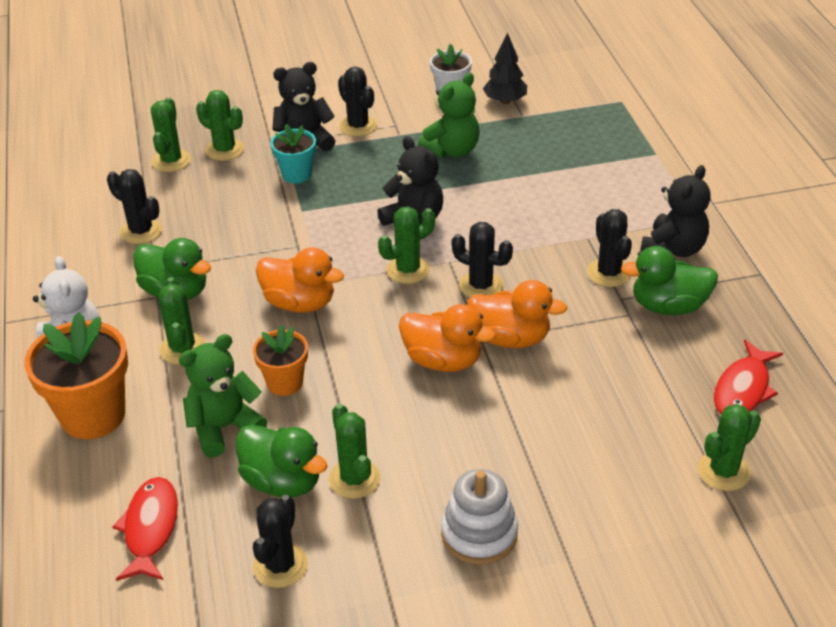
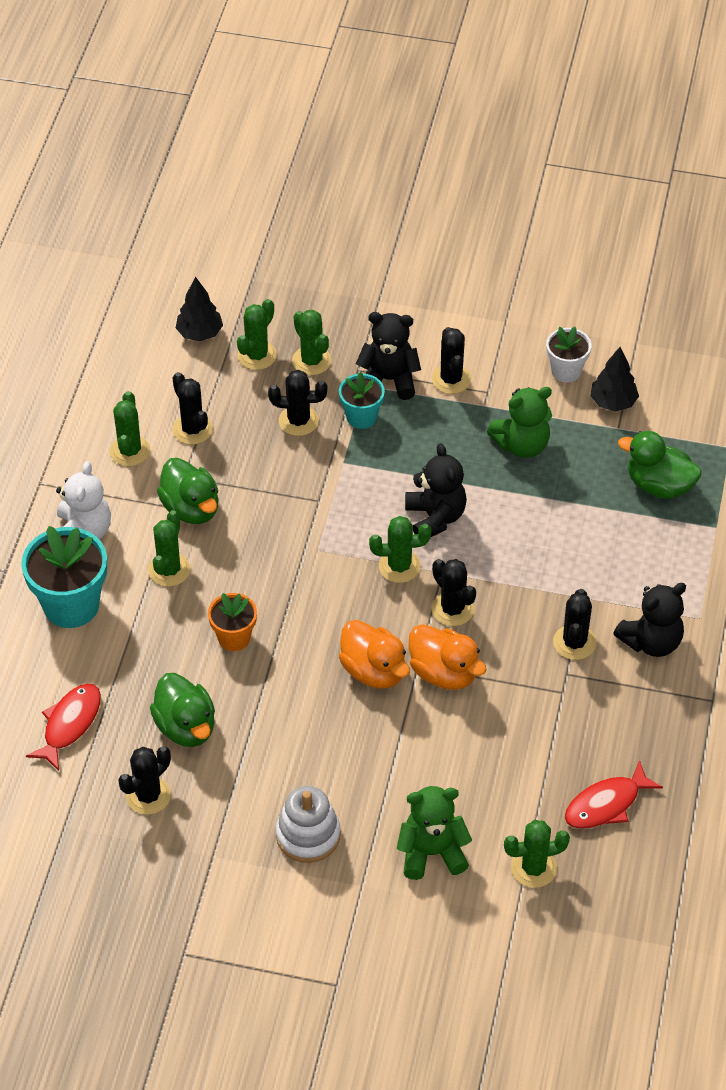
camera: 25 degrees right, 10 degrees up
(93, 415) = (71, 605): orange flower pot -> turquoise flower pot
(107, 161) = (200, 333): none -> black tree
(224, 427) = (165, 660): green teddy bear -> green teddy bear (432, 852)
(240, 194) = (298, 421): none -> black cactus
(299, 303) = (288, 563): orange duck -> none
(354, 479) = (241, 748): green cactus -> green cactus (130, 451)
(668, 306) = (602, 698): green duck -> green duck (659, 485)

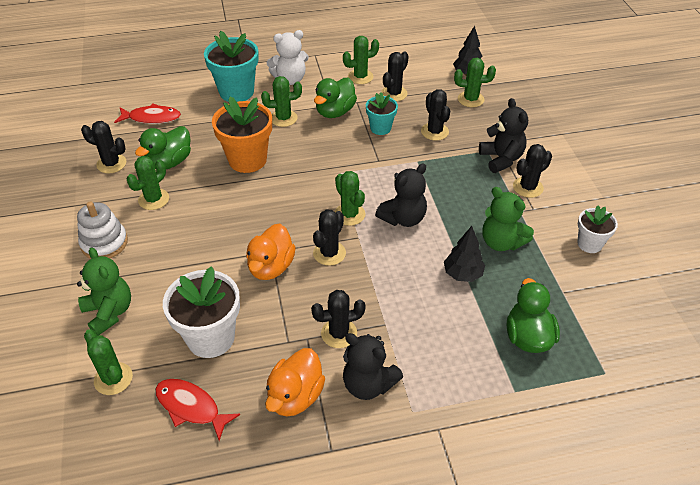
camera: 65 degrees right, 5 degrees down
(234, 638) = (247, 160): orange flower pot -> orange flower pot, size x1.74
(311, 361) = (486, 122): green cactus -> green cactus (153, 199)
(361, 417) = (460, 157): turquoise flower pot -> turquoise flower pot (380, 128)
(374, 671) = (254, 231): orange duck -> orange duck (295, 396)
(521, 762) = (210, 338): none -> white flower pot
(613, 402) = (585, 281): black tree -> black tree (462, 274)

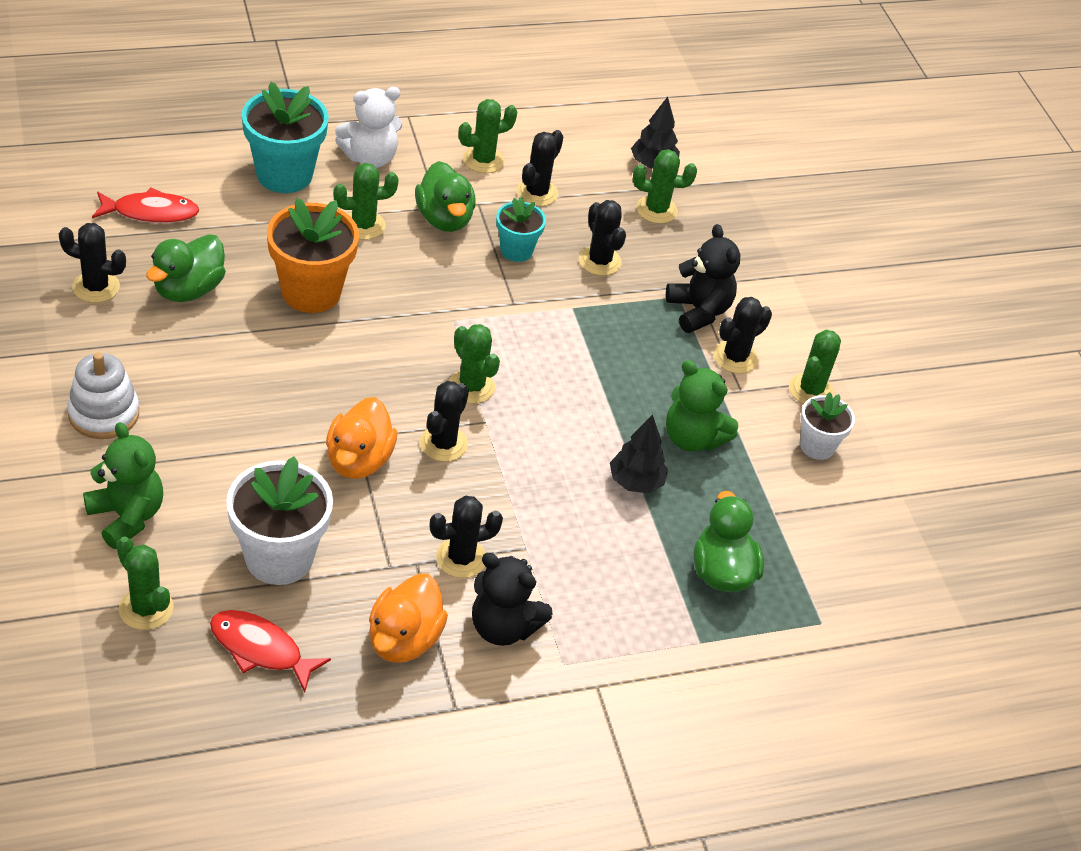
camera: 10 degrees left, 0 degrees up
(153, 199) = (171, 348): green cactus -> green cactus (810, 390)
(335, 112) = (444, 219): green duck -> green duck turned 45 degrees counterclockwise
(403, 218) = (551, 396): black teddy bear -> none

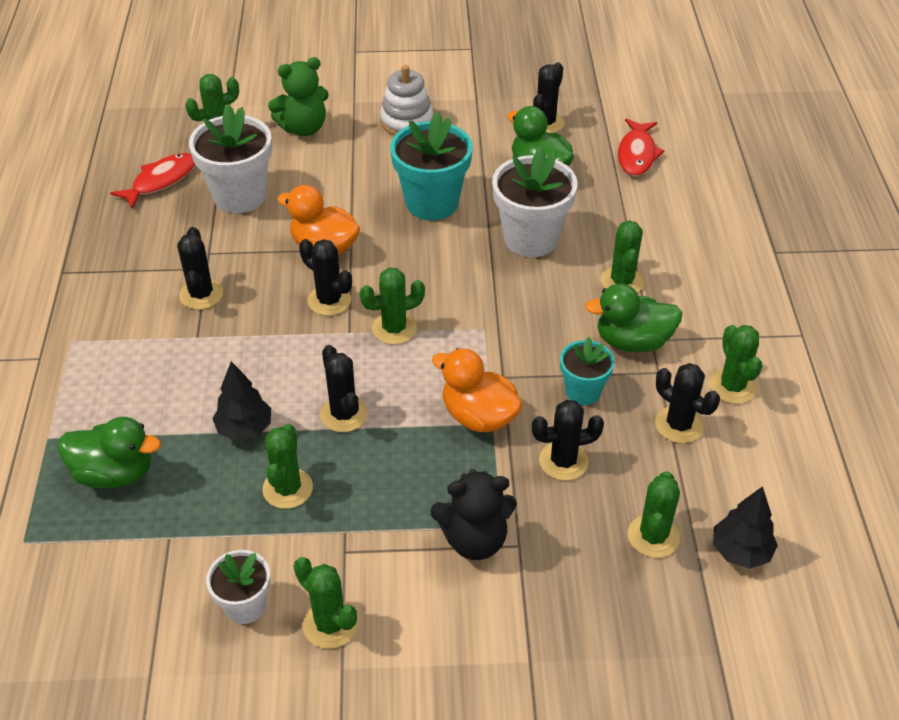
camera: 110 degrees right, 0 degrees up
(284, 174) = (694, 236): turquoise flower pot -> turquoise flower pot (432, 203)
(311, 292) = (530, 239): orange flower pot -> white flower pot
(370, 158) = (726, 297): white teddy bear -> none
(404, 639) = (136, 252): orange duck -> orange duck (478, 416)
(503, 627) = (122, 310): black teddy bear -> none
(692, 438) = (287, 488): green teddy bear -> green cactus
(735, 357) = (395, 558): black cactus -> black cactus (344, 414)

